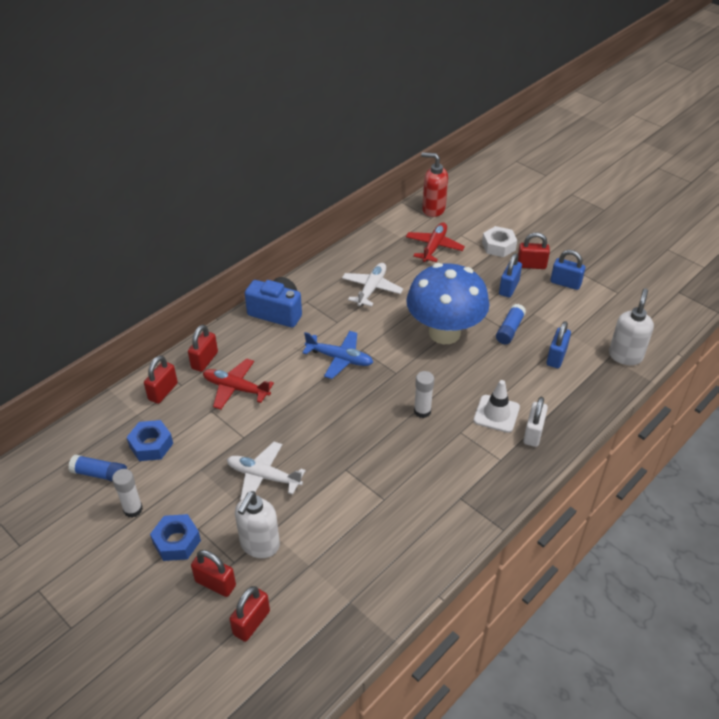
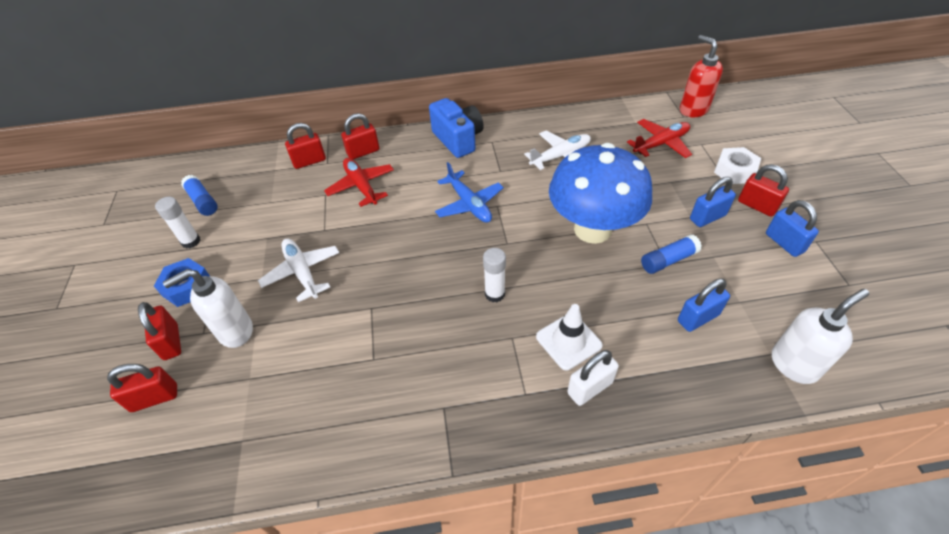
camera: 40 degrees right, 5 degrees up
(151, 445) = (257, 198): blue nut -> none

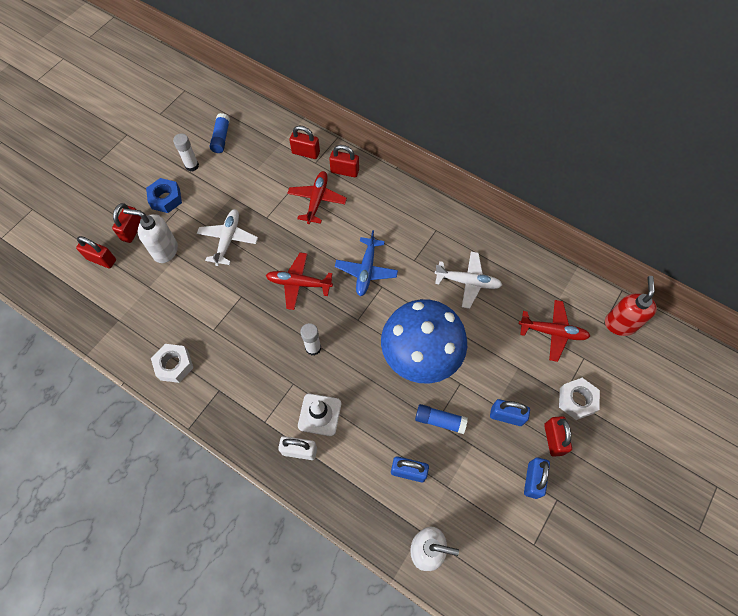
camera: 40 degrees right, 15 degrees up
(364, 427) = (174, 365): none -> white nut
(418, 256) = (298, 283): none -> red plane
(458, 140) = (415, 210): blue camera -> none

